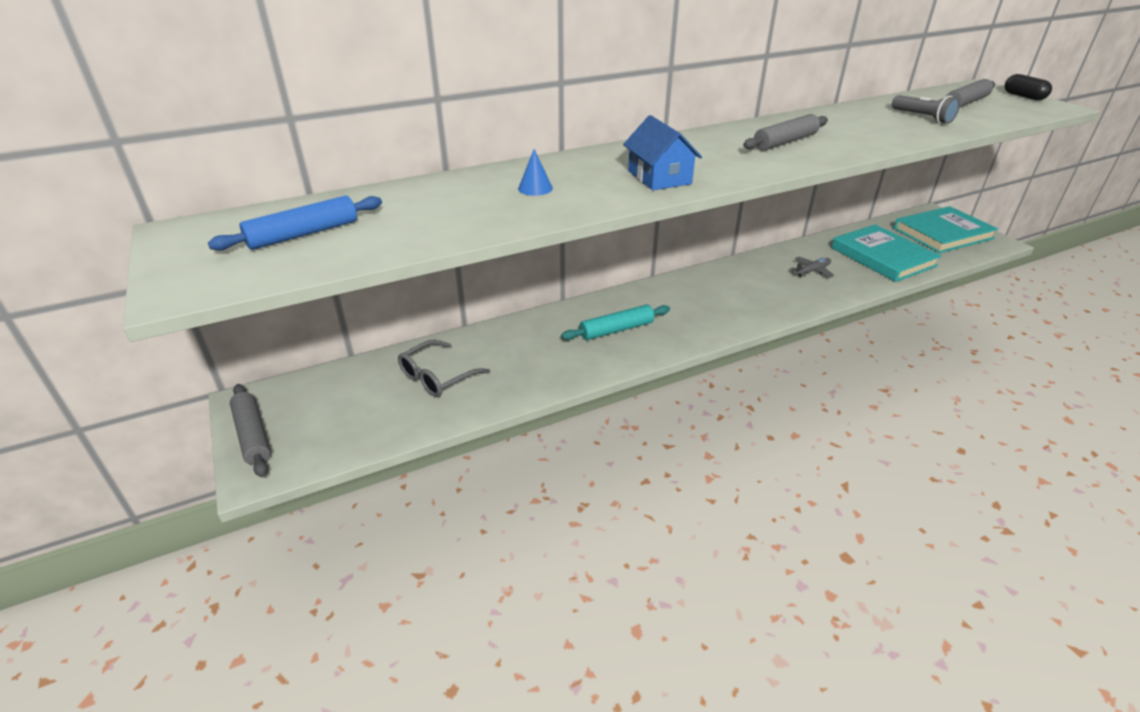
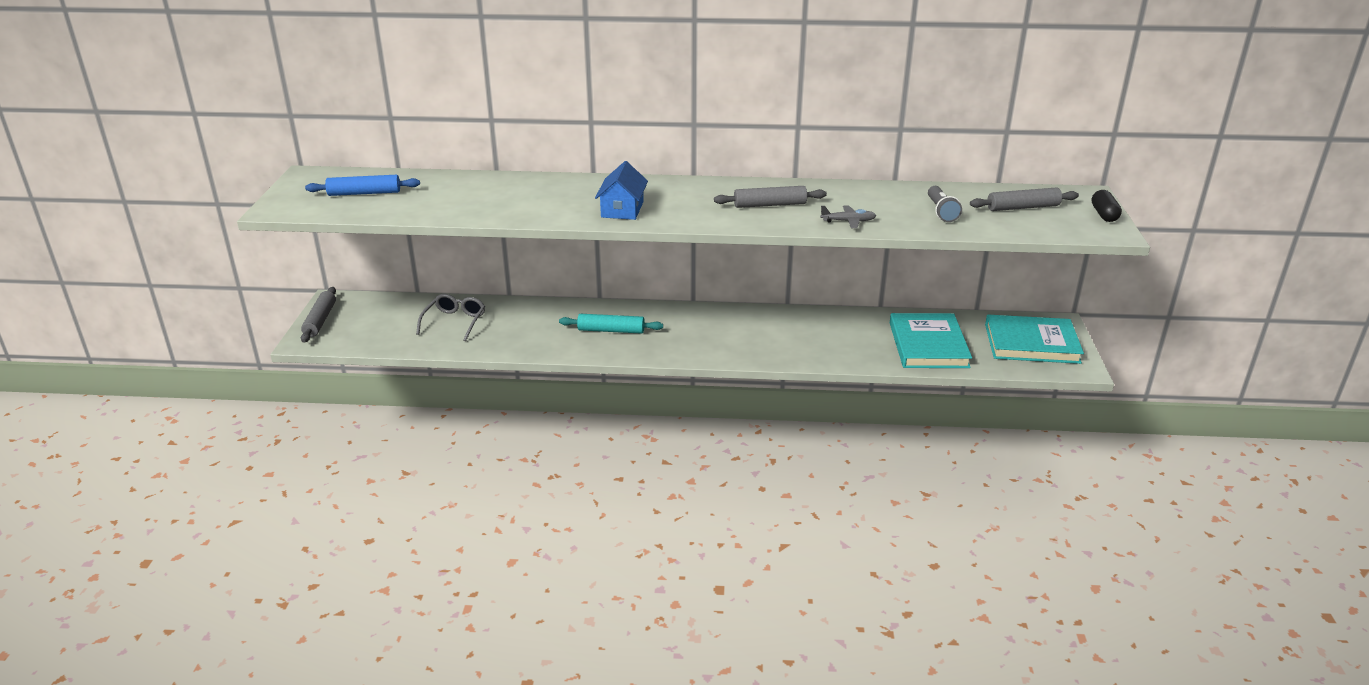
camera: 30 degrees right, 5 degrees down
(437, 377) = (454, 322): grey glasses -> grey glasses turned 120 degrees clockwise
(535, 188) = (530, 197): blue cone -> none
(812, 271) = (838, 337): grey plane -> grey plane (848, 221)

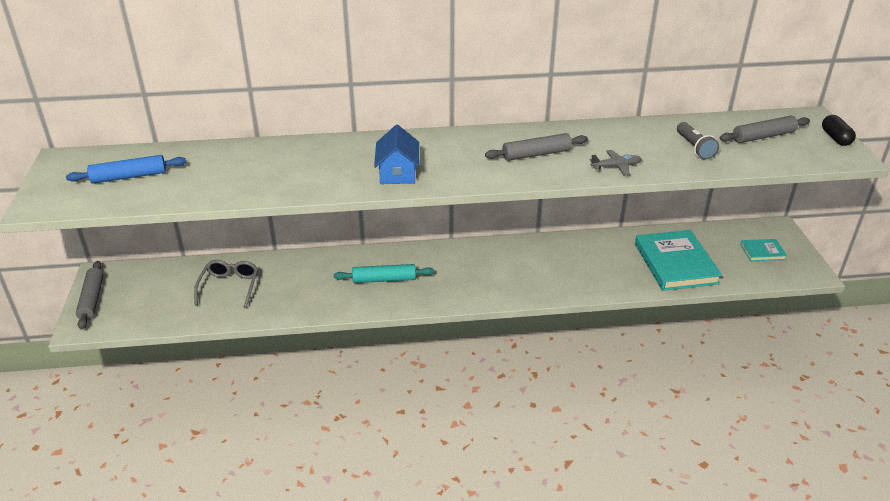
camera: 10 degrees left, 5 degrees up
(1031, 343) = (762, 252): turquoise book -> turquoise book, size x0.48

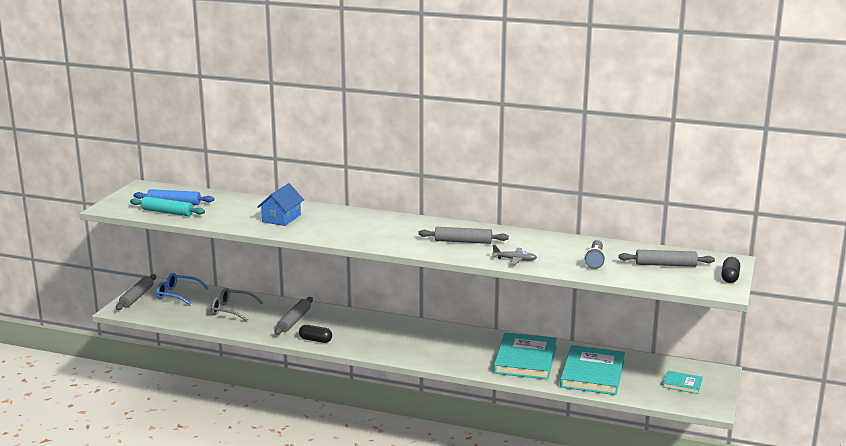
camera: 25 degrees right, 15 degrees down
(144, 281) = (177, 294): none -> blue glasses
(229, 286) = (231, 310): grey glasses -> grey glasses turned 105 degrees counterclockwise
(316, 281) = (294, 321): none -> grey rolling pin
(362, 302) = (315, 340): none -> black capsule
(384, 279) = (344, 331): turquoise rolling pin -> turquoise rolling pin (167, 212)
(397, 172) = (349, 233): blue house -> blue house (281, 218)
(599, 264) = (525, 359): none -> turquoise book

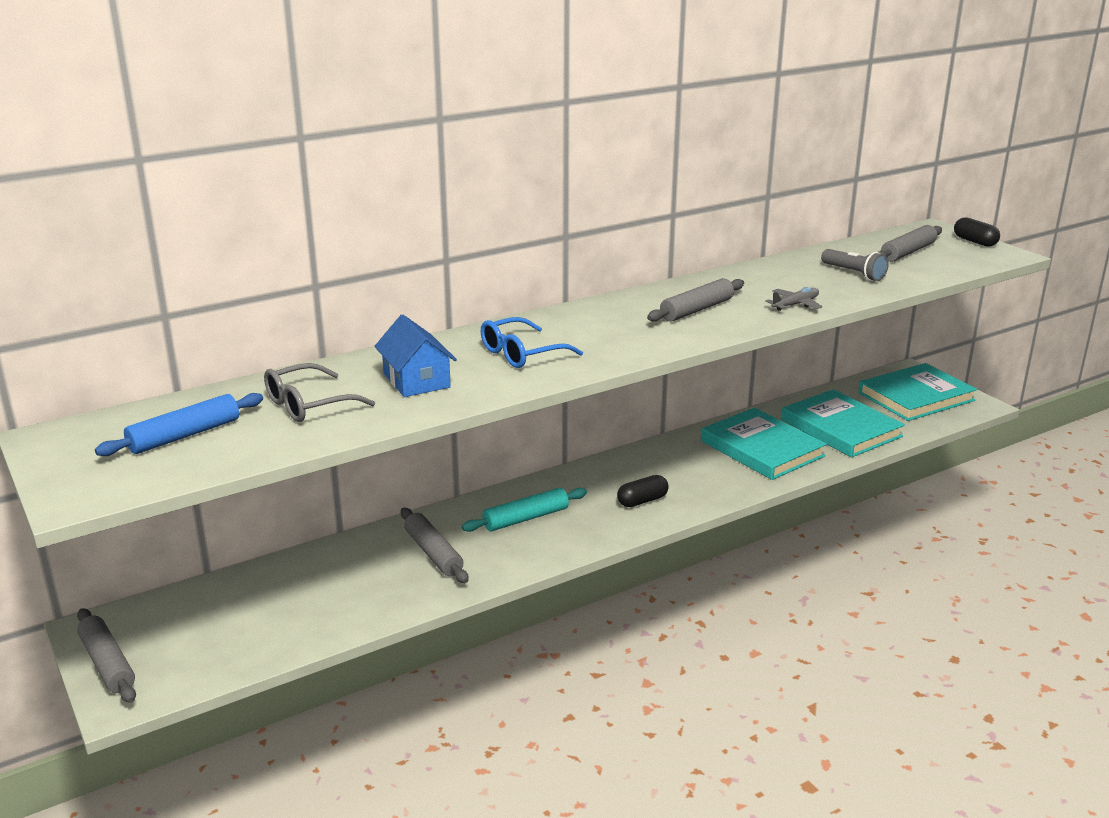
camera: 50 degrees left, 5 degrees up
(167, 212) = (214, 453): turquoise rolling pin -> turquoise rolling pin (526, 518)
(177, 294) = (173, 619): blue glasses -> blue glasses (521, 354)
(231, 310) = (313, 591): grey glasses -> grey glasses (308, 405)
(315, 340) = (516, 560): black capsule -> black capsule (642, 501)
(682, 384) = (915, 396): turquoise book -> turquoise book, size x2.06

